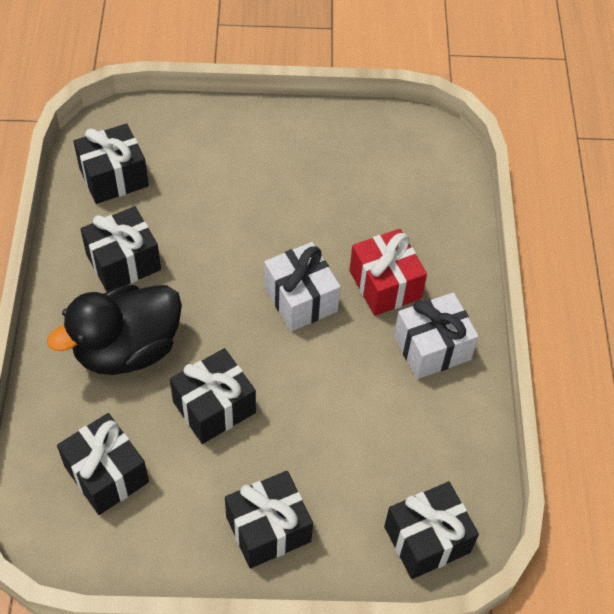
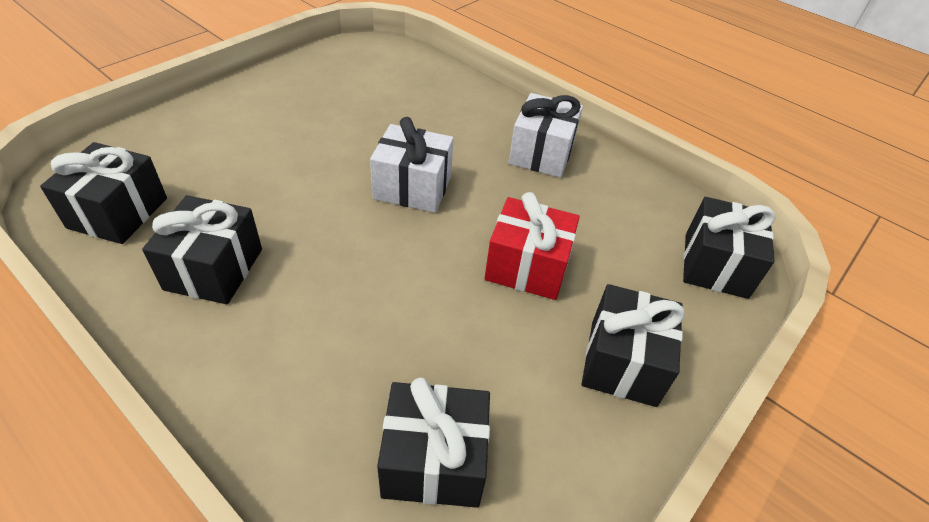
camera: 50 degrees left, 10 degrees down
(127, 349) = (310, 334): black duck -> none
(214, 407) = (452, 312): black gift -> none
(385, 284) = (458, 140): red gift -> red gift (527, 267)

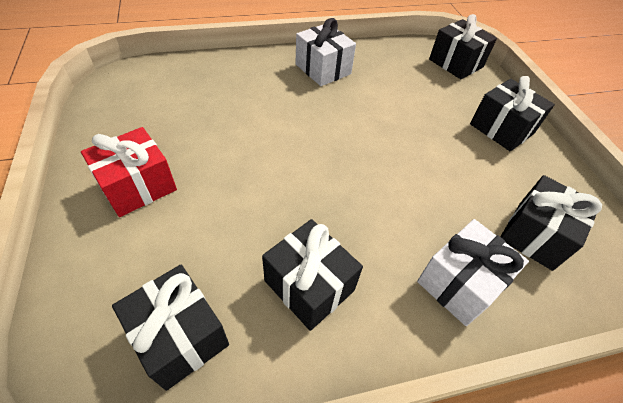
camera: 55 degrees left, 5 degrees up
(412, 187) = (306, 138): white gift -> white gift (460, 283)
(527, 267) = (414, 126): red gift -> red gift (138, 186)

